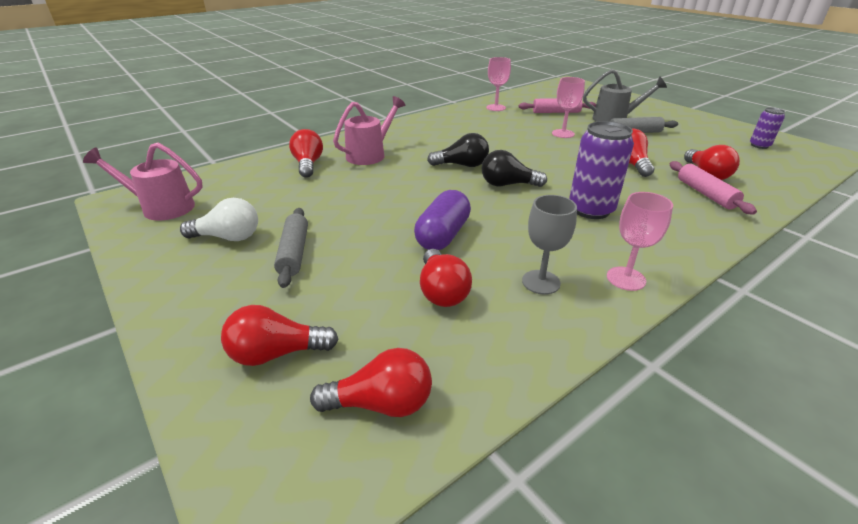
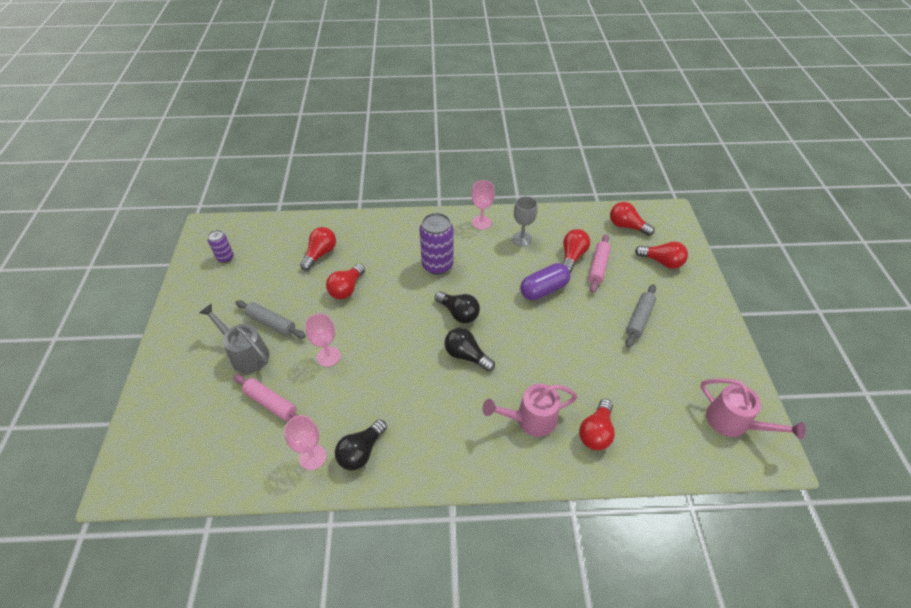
camera: 145 degrees left, 15 degrees up
(228, 237) = (679, 355): white light bulb -> none
(471, 115) = (361, 452): none -> black light bulb
(705, 194) = (354, 242): pink rolling pin -> pink rolling pin (598, 267)

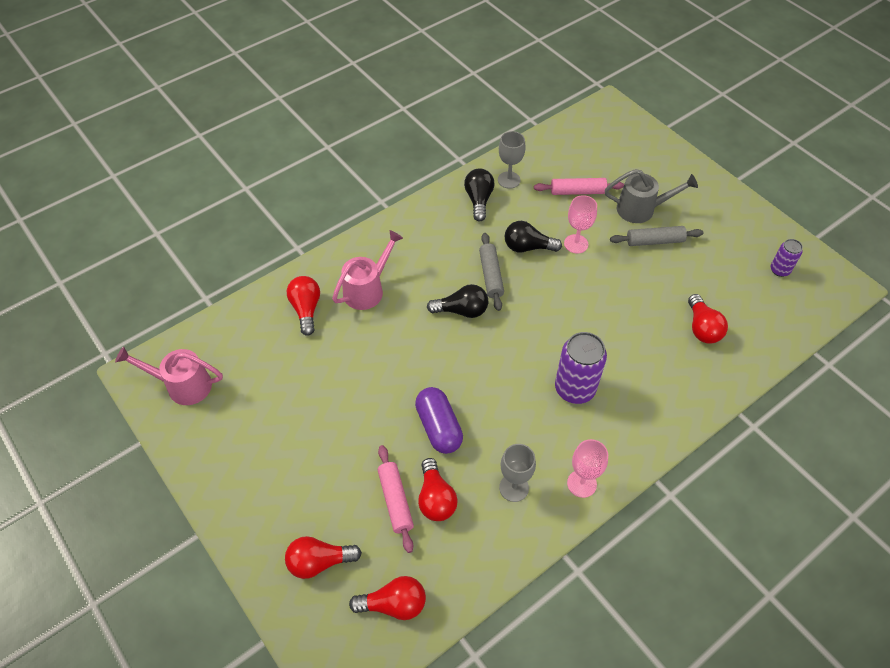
camera: 145 degrees right, 5 degrees up
(312, 457) = (509, 180): pink goblet -> grey goblet
(346, 289) = (632, 308): red light bulb -> none
(458, 313) = (503, 346): black light bulb -> black light bulb (527, 247)
(543, 289) = (439, 427): purple capsule -> purple capsule turned 45 degrees counterclockwise
(639, 319) = (314, 451): grey rolling pin -> grey rolling pin (491, 275)

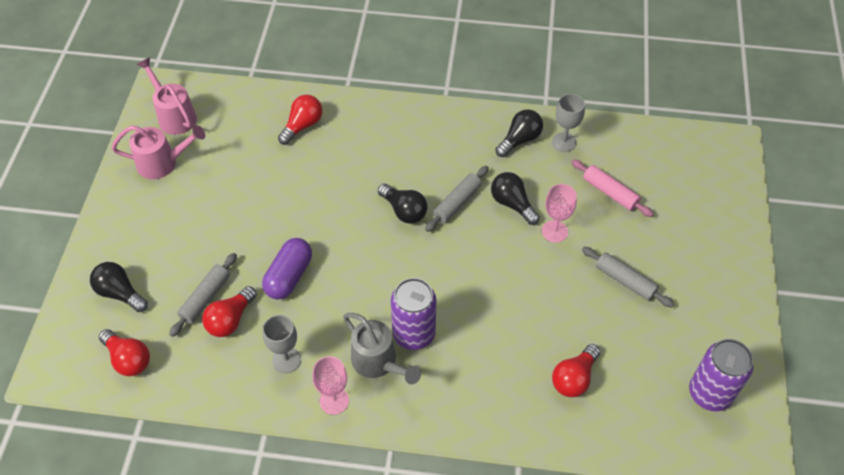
camera: 45 degrees right, 0 degrees up
(319, 562) = (120, 293): red light bulb -> black light bulb
(368, 289) = (359, 144): pink watering can -> pink watering can (163, 163)
(395, 501) = (205, 298): pink rolling pin -> grey rolling pin
(642, 209) = (648, 248): grey watering can -> grey watering can (379, 363)
(779, 270) = (709, 393): purple can -> purple can, size x1.82

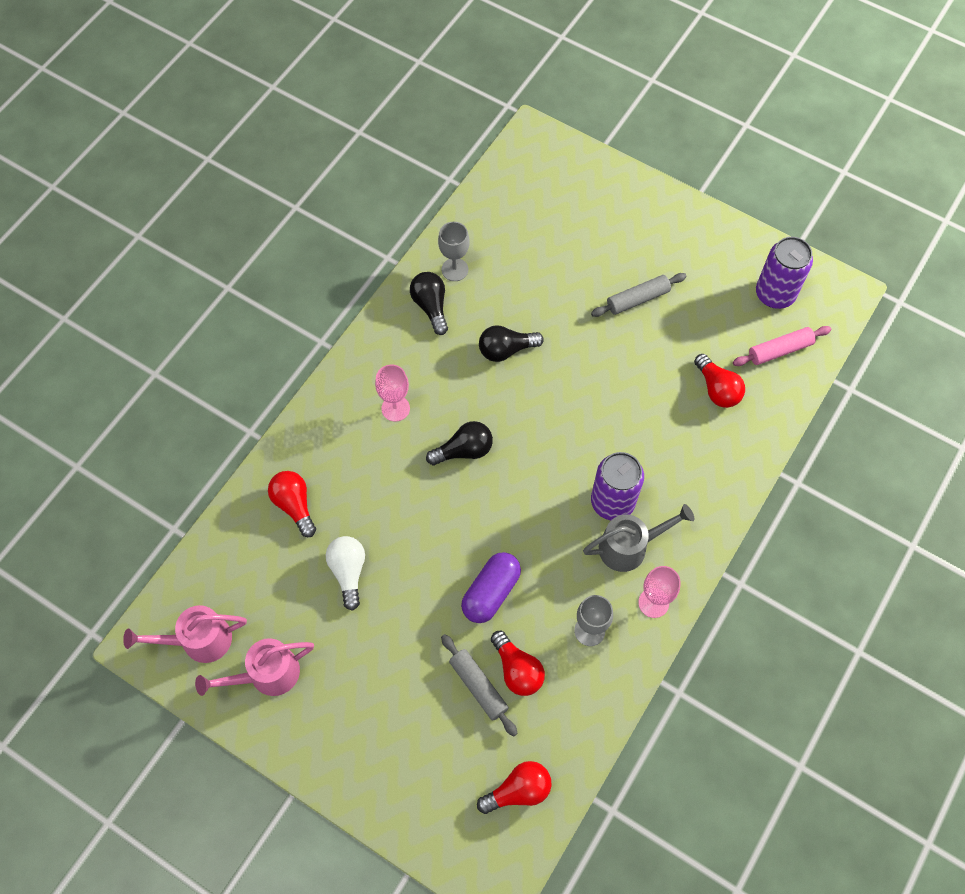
camera: 65 degrees left, 10 degrees up
(120, 293) = (428, 776): black light bulb -> none
(163, 163) = (266, 675): pink watering can -> pink watering can turned 135 degrees counterclockwise
(264, 178) = (348, 572): none -> white light bulb
(289, 276) = (491, 592): purple capsule -> purple capsule turned 75 degrees clockwise
(457, 203) = (479, 398): grey rolling pin -> none
(554, 231) = (556, 329): pink goblet -> pink goblet (395, 408)
(610, 193) = (535, 261): pink rolling pin -> pink rolling pin (780, 350)

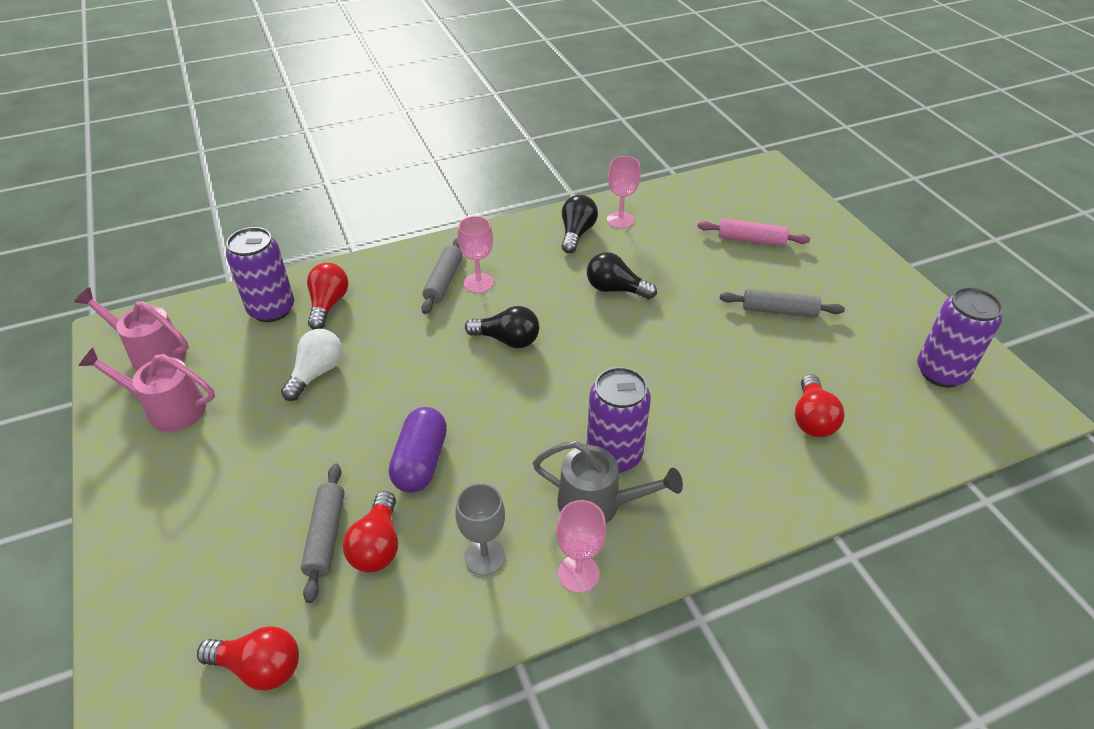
camera: 35 degrees right, 20 degrees down
(252, 539) = (272, 309): none -> purple can
(366, 424) = (443, 281): none -> grey rolling pin
(455, 269) = (620, 220): grey goblet -> pink goblet
(491, 592) = (421, 462): purple capsule -> purple capsule turned 60 degrees counterclockwise
(780, 350) = (914, 421): pink rolling pin -> pink rolling pin (751, 240)

